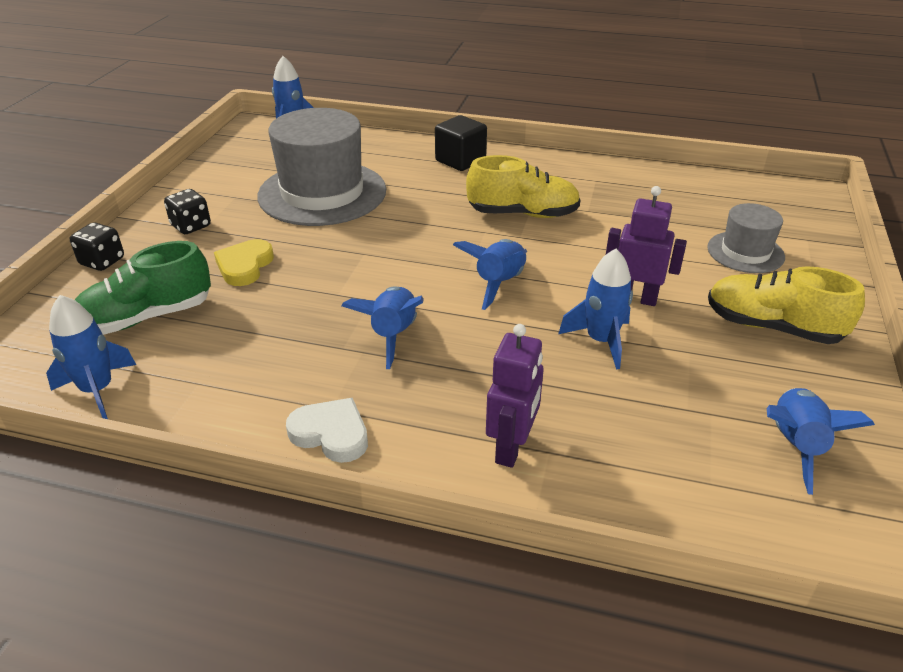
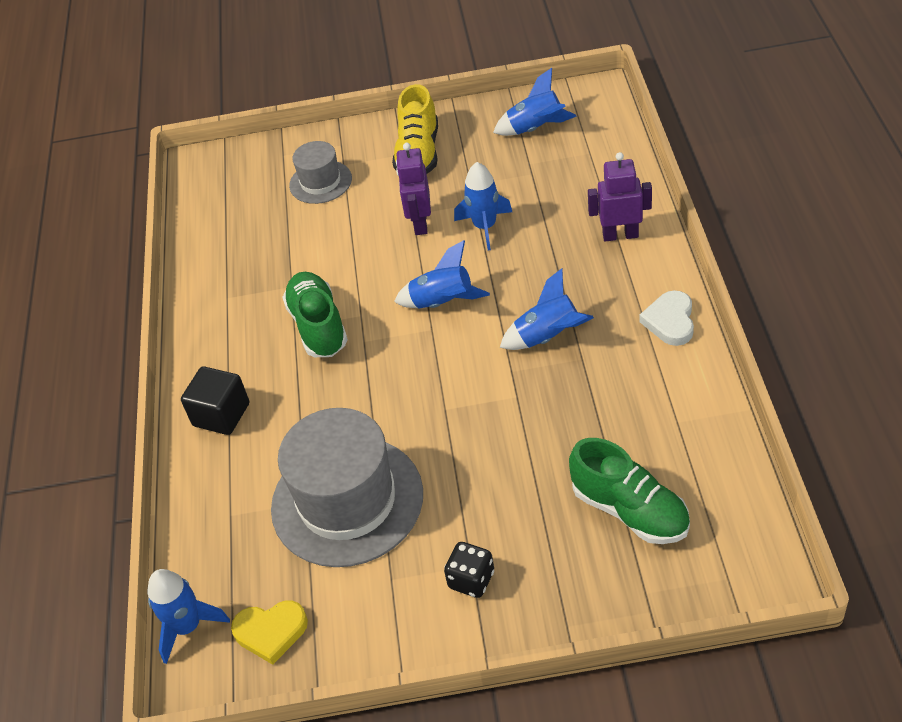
camera: 105 degrees left, 10 degrees up
(97, 390) = (729, 479): blue rocket -> none
(102, 261) = (576, 614): black dice -> none
(244, 266) = (515, 486): yellow heart -> yellow heart (271, 632)
(523, 214) = (318, 326): yellow shoe -> green shoe

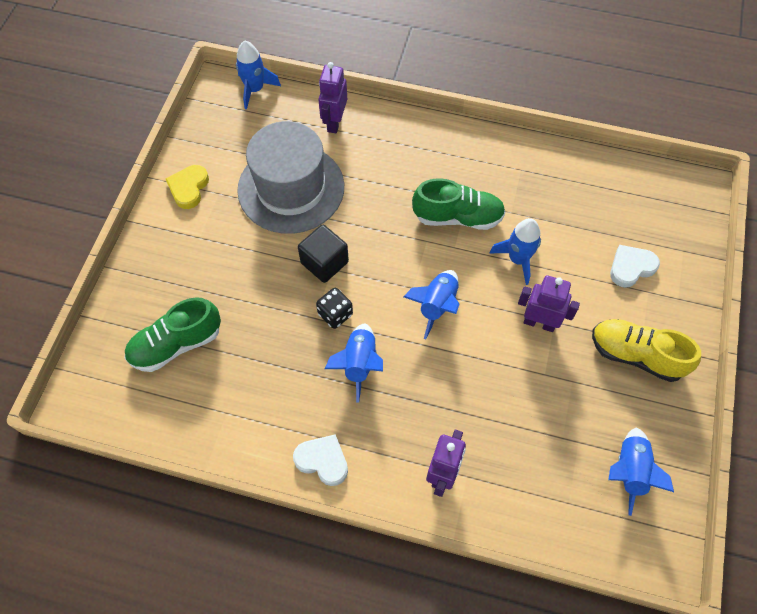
camera: 105 degrees right, 15 degrees up
(218, 501) = (334, 122): none -> purple robot
(221, 414) = (406, 140): black cube -> black cube (324, 262)
(271, 632) = (225, 126): yellow heart -> yellow heart (189, 188)
(320, 182) = (631, 267): grey hat -> white heart
(471, 580) = (189, 233): black dice -> black dice (335, 314)
(485, 227) = (509, 370): blue rocket -> blue rocket (518, 259)

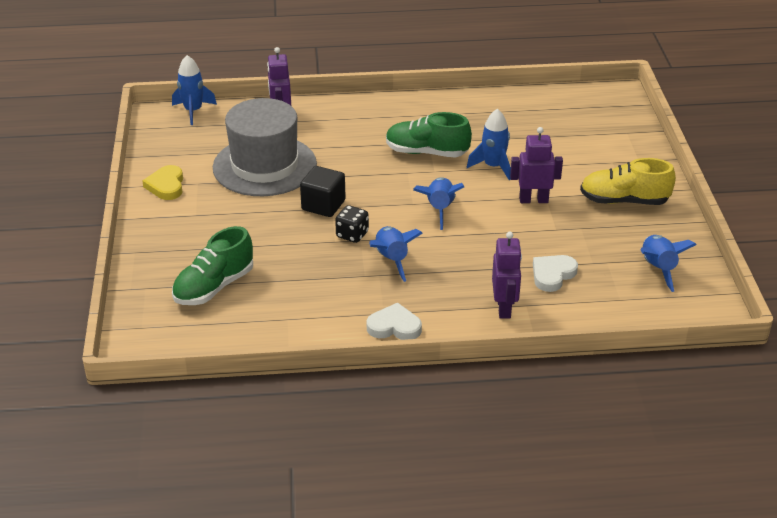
camera: 20 degrees left, 25 degrees down
(458, 217) = (426, 152): green shoe -> green shoe turned 150 degrees counterclockwise
(631, 267) = (590, 151): white heart -> white heart (552, 275)

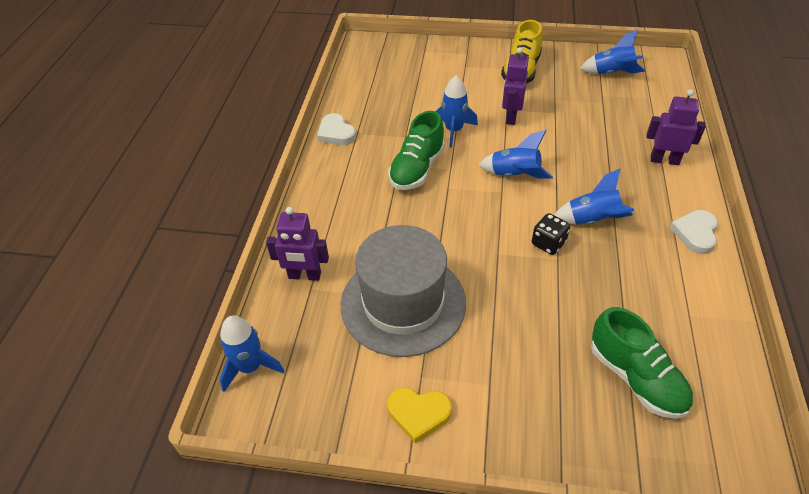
camera: 75 degrees left, 10 degrees up
(323, 205) = (492, 259): black cube -> none
(552, 275) = (618, 125): white heart -> white heart (336, 133)

